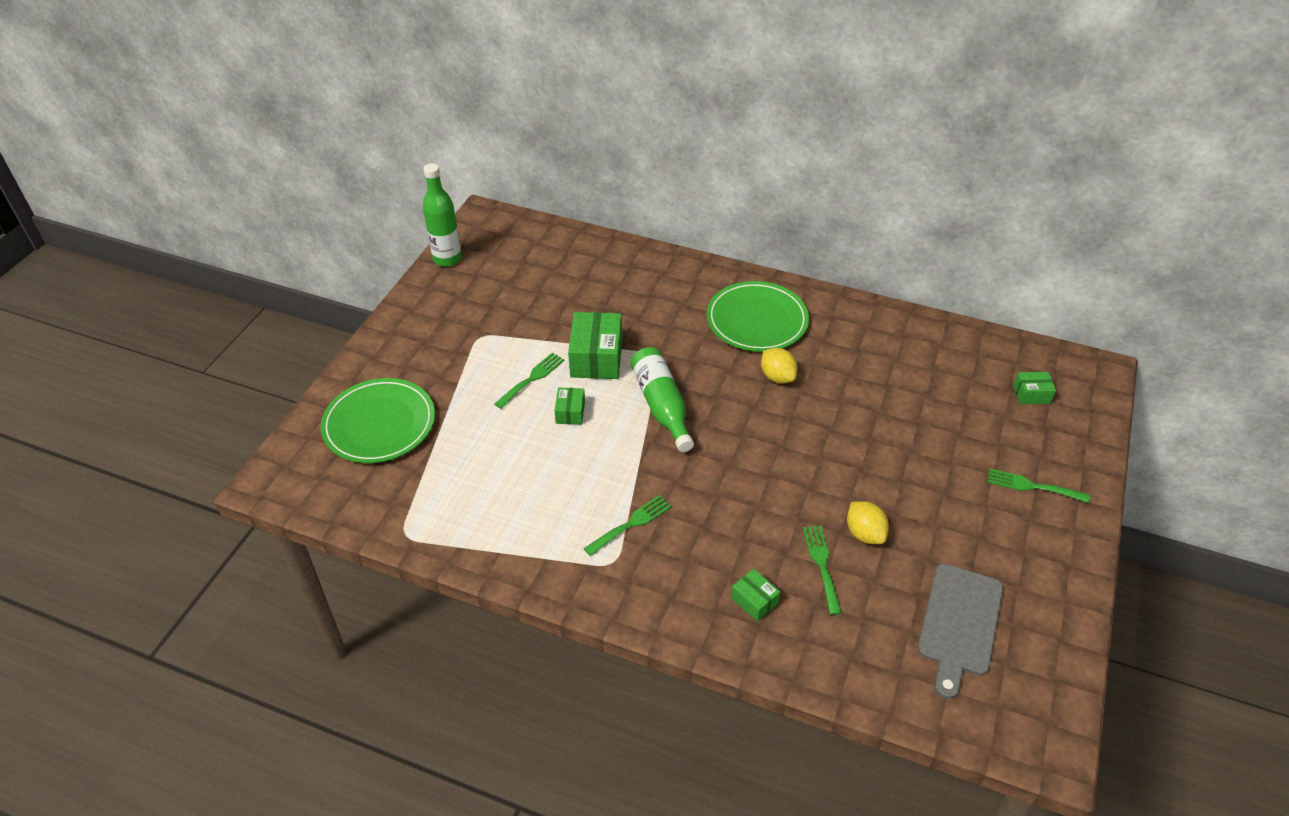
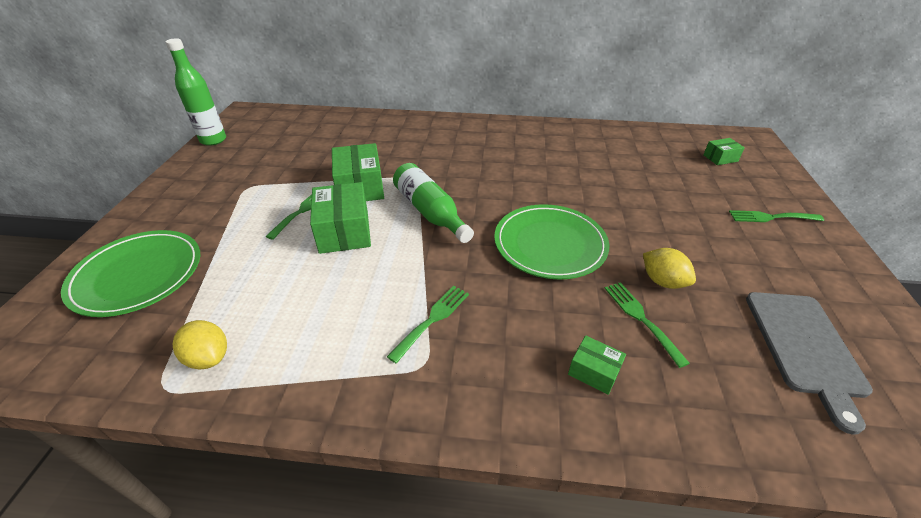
camera: 15 degrees left, 5 degrees down
(570, 412) = (344, 231): green box -> green box, size x1.91
(757, 320) = (488, 144): green plate -> green plate (550, 244)
(777, 377) = (521, 176): yellow lemon -> yellow lemon (209, 357)

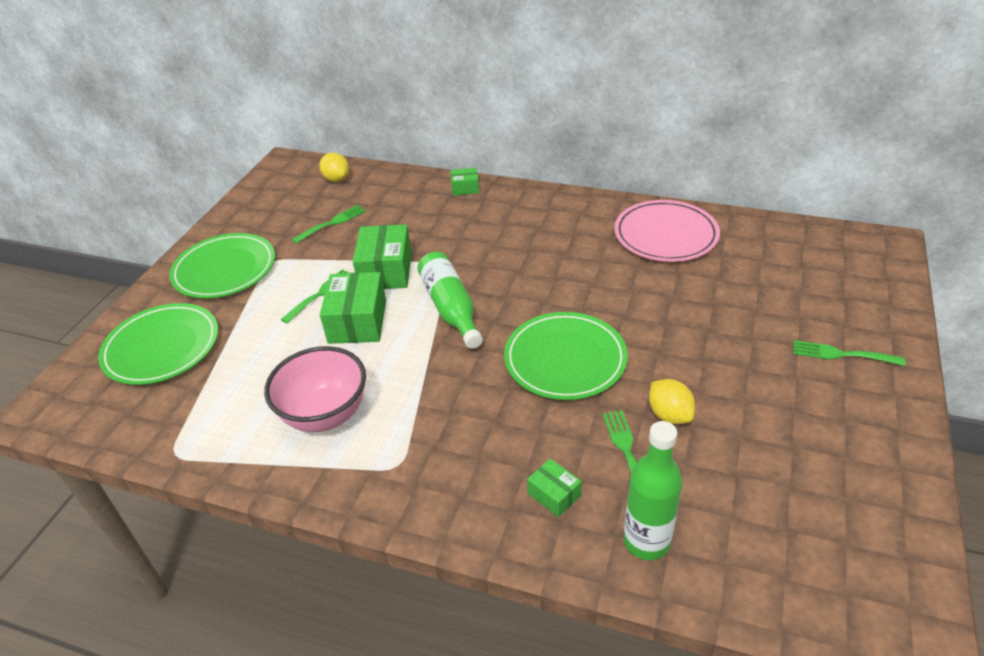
camera: 15 degrees right, 0 degrees up
(199, 198) = (225, 269): none -> green plate
(209, 357) = (214, 433): yellow lemon -> yellow lemon (337, 179)
(213, 140) = (247, 199): green bottle -> green bottle (646, 541)
(332, 322) = (325, 415): none -> pink bowl
(432, 319) = (418, 424): green fork -> green fork (332, 223)
(588, 143) = (665, 235): none -> pink plate
(720, 158) = (824, 269): green box -> green box (465, 188)
(805, 347) = (786, 502): grey cutting board -> none

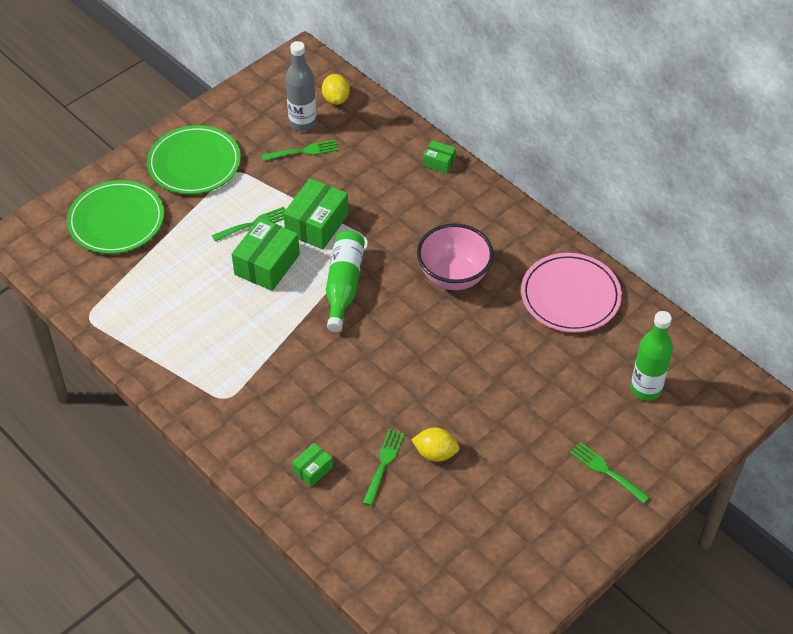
camera: 25 degrees right, 10 degrees up
(317, 204) = (303, 123): none -> grey bottle
(325, 415) = (200, 335): pink bowl -> pink bowl (453, 276)
(554, 495) = (312, 469): green box -> green box turned 60 degrees clockwise
(565, 359) = (396, 373): green plate -> none
(646, 541) = (347, 528): green bottle -> green bottle (646, 389)
(669, 414) = (435, 453): yellow lemon -> yellow lemon turned 75 degrees counterclockwise

